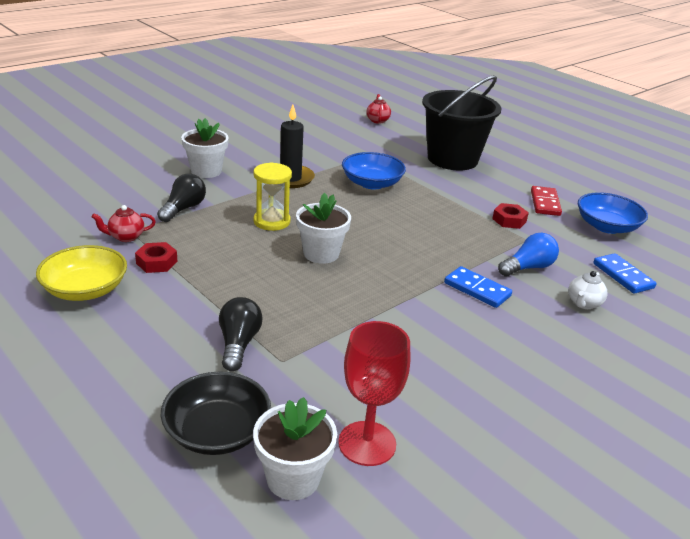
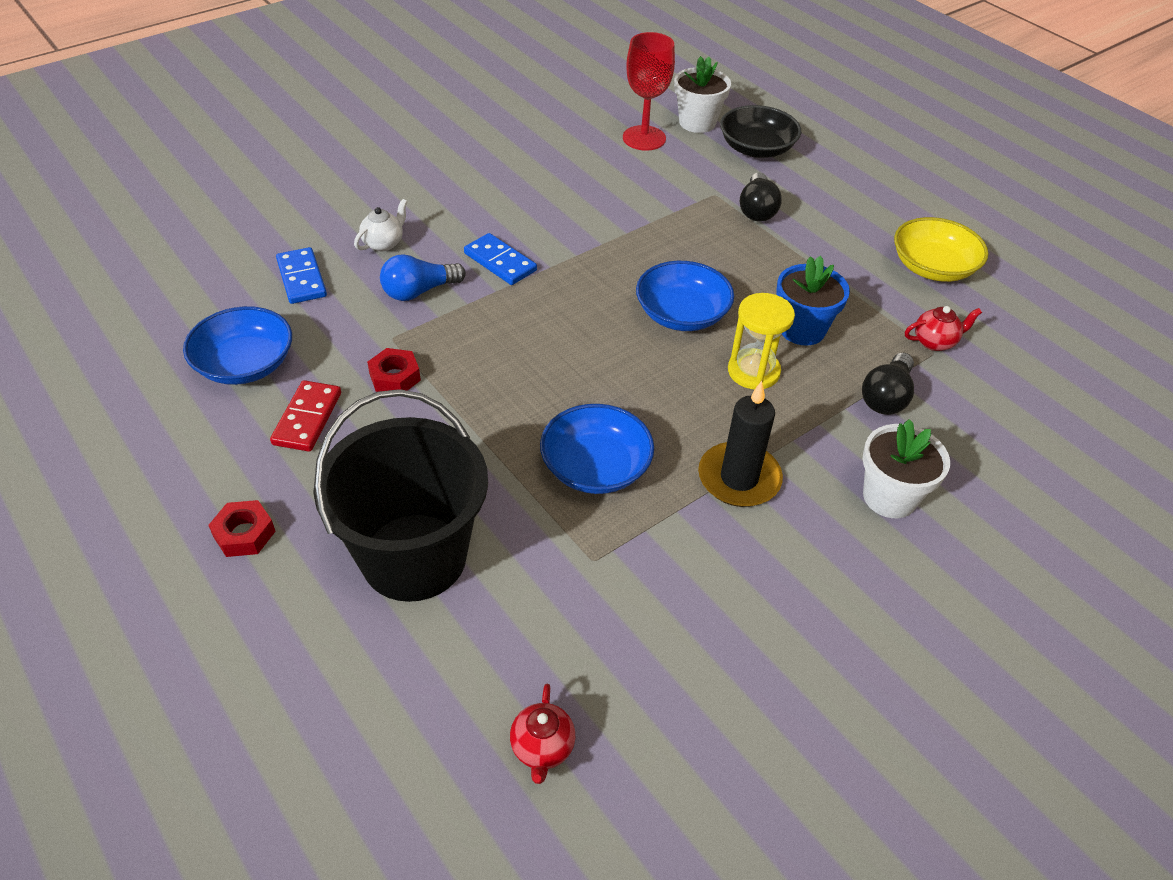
camera: 175 degrees left, 15 degrees up
(156, 262) = (876, 302): red nut -> red nut (244, 534)
(228, 244) = (802, 329): none -> blue flower pot
(321, 253) = (682, 314): white flower pot -> blue bowl

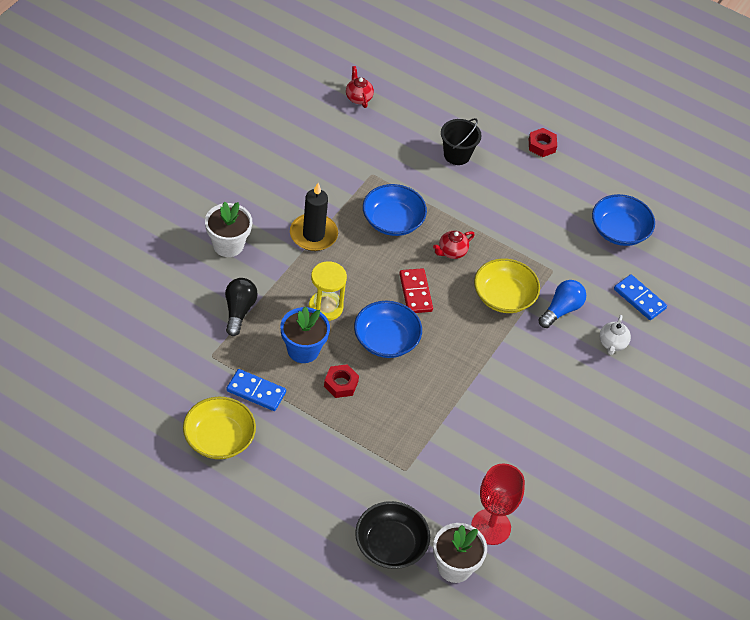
camera: 155 degrees right, 5 degrees up
(307, 418) = (559, 208): red domino -> red domino (415, 292)
(395, 377) = (532, 245): red nut -> red nut (341, 384)
(414, 557) = (457, 155): black bucket -> black bucket, size x0.51
(487, 324) = (504, 296): none -> yellow bowl
(500, 262) = (526, 350): blue domino -> blue domino (256, 391)
(757, 209) = (367, 462): black light bulb -> none
(935, 342) = (211, 365): red teapot -> red teapot (451, 252)

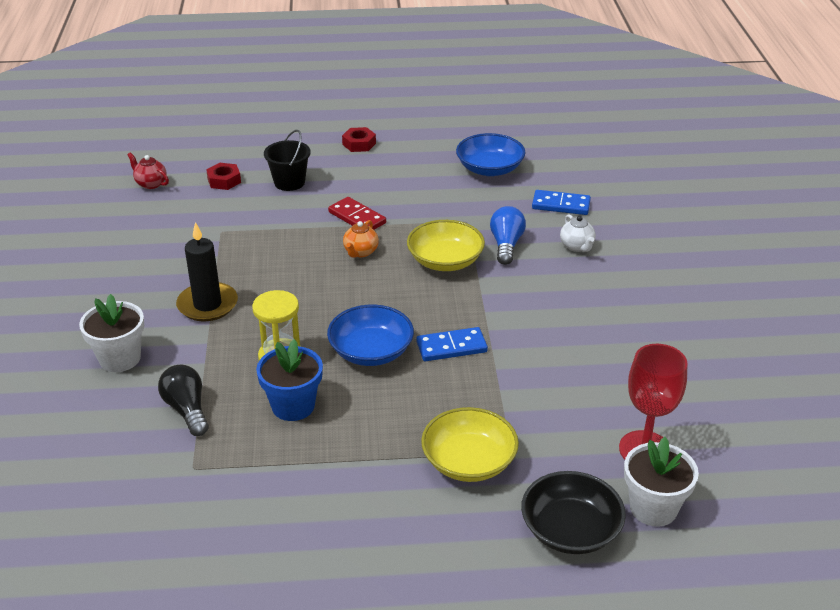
camera: 30 degrees left, 15 degrees down
(219, 438) = (278, 544): yellow bowl -> yellow bowl (469, 461)
(256, 391) = (278, 473): blue domino -> blue domino (451, 347)
(341, 384) = (364, 414): red nut -> red nut (224, 181)
(392, 221) = (278, 256): blue bowl -> none
(415, 292) = (359, 299): red domino -> red domino (357, 218)
(451, 252) = (360, 252): red teapot -> orange teapot

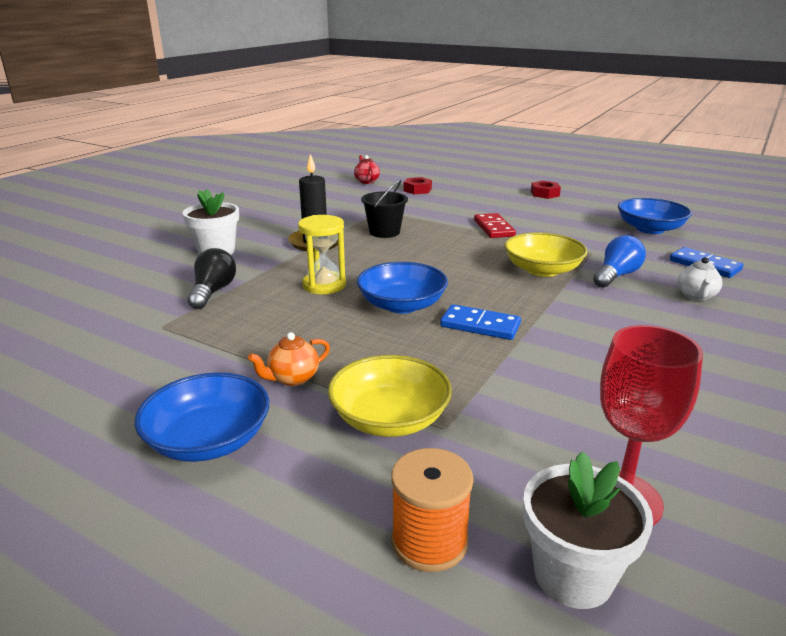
camera: 35 degrees right, 10 degrees down
(289, 182) = (464, 200): black bucket -> black bucket (384, 232)
(293, 406) = (290, 317): blue flower pot -> none
(360, 252) = (472, 246): orange teapot -> orange teapot (293, 378)
(368, 540) = (208, 440): none -> blue bowl
(570, 530) = (429, 541): black bowl -> orange spool

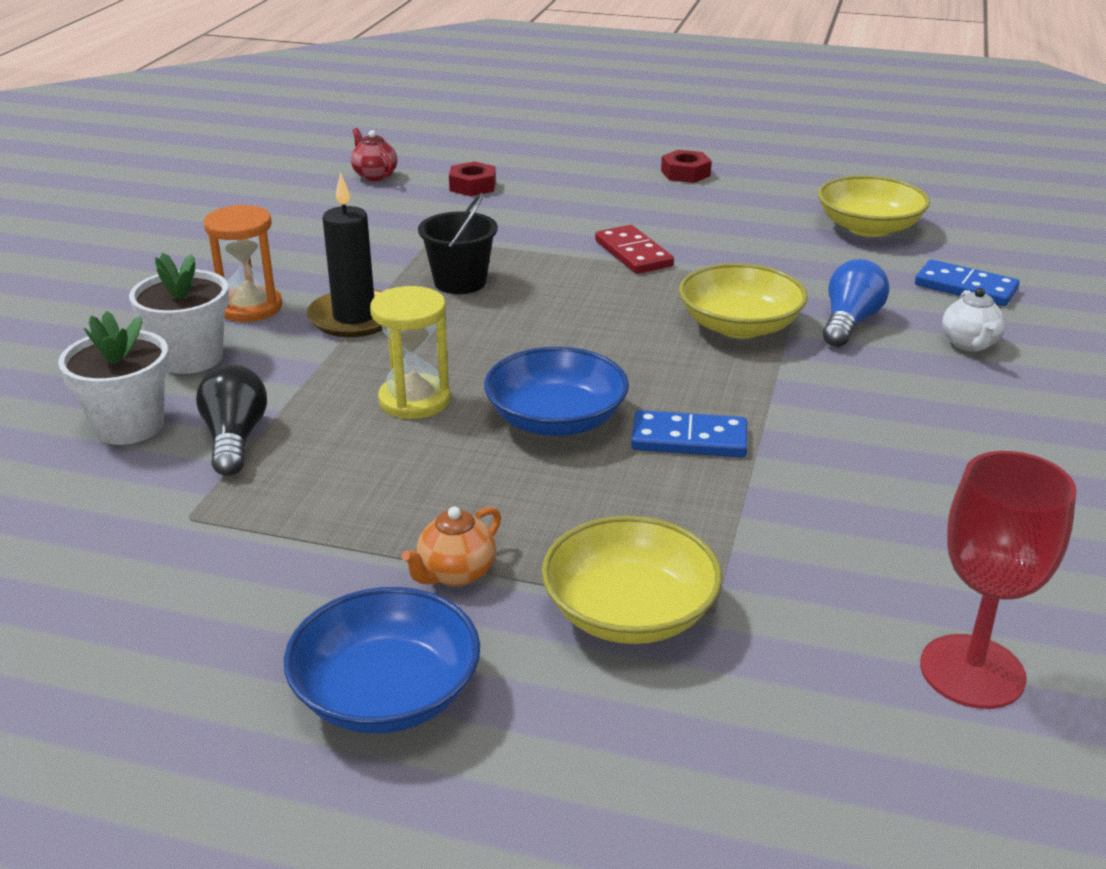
camera: 15 degrees left, 5 degrees up
(263, 232) = (250, 307): none -> orange hourglass
(429, 541) = (763, 775): orange spool -> none
(573, 575) = (949, 779): white flower pot -> white flower pot (129, 426)
(650, 229) = (868, 228): blue bowl -> yellow bowl

